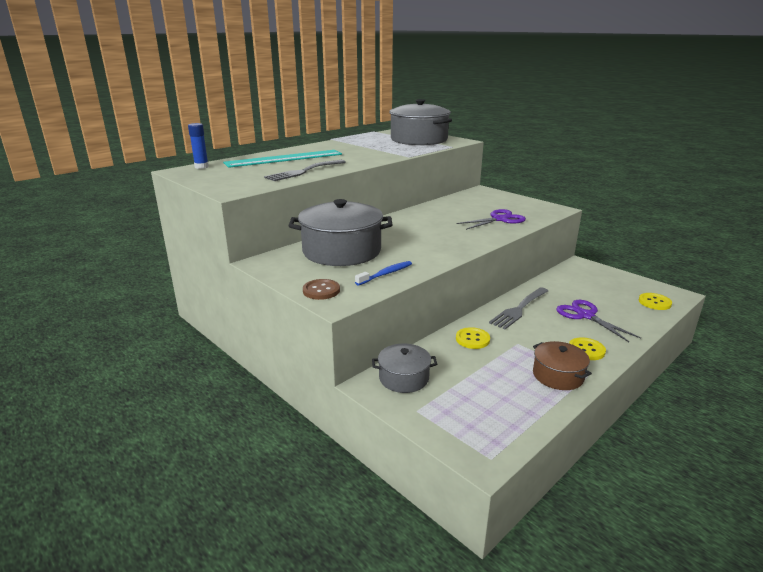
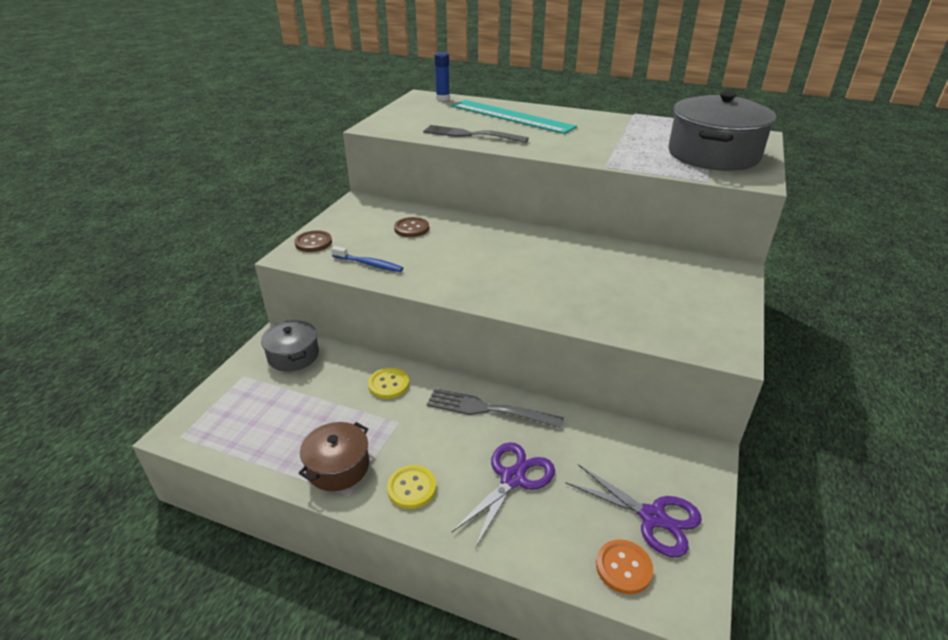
camera: 65 degrees right, 10 degrees up
(341, 251) = (411, 228): grey pot -> brown button
(499, 219) = (614, 304): purple scissors -> purple scissors (653, 517)
(654, 302) = (623, 567): yellow button -> orange button

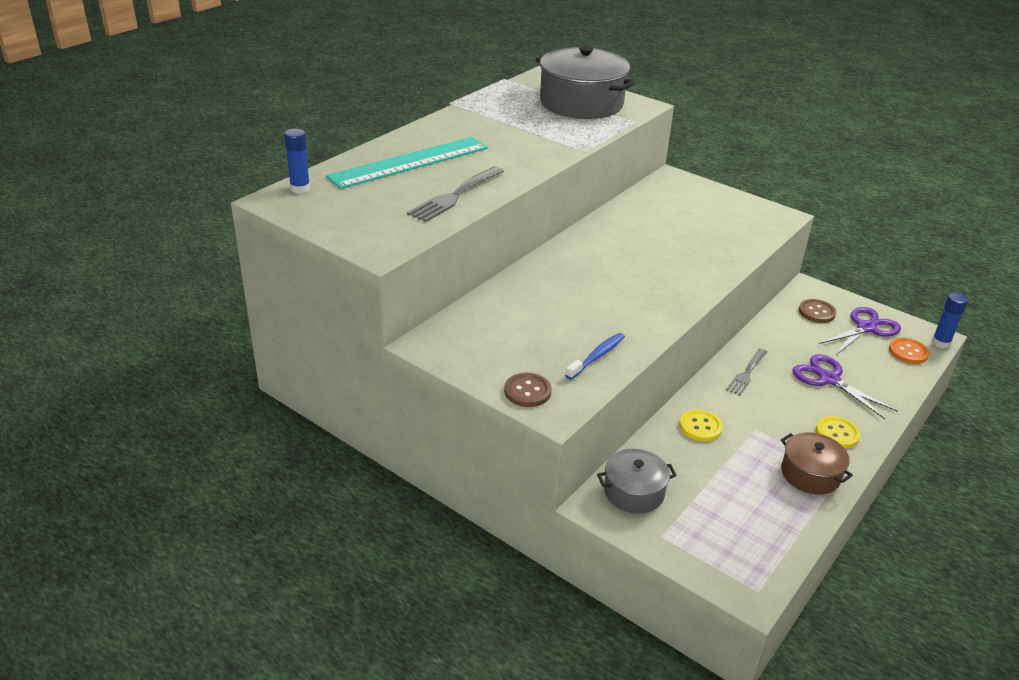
camera: 75 degrees left, 0 degrees up
(411, 228) = (524, 316): brown button -> brown button (816, 312)
(489, 409) = (746, 373): grey fork -> grey fork, size x0.65
(677, 615) = (940, 343): none -> blue glue stick

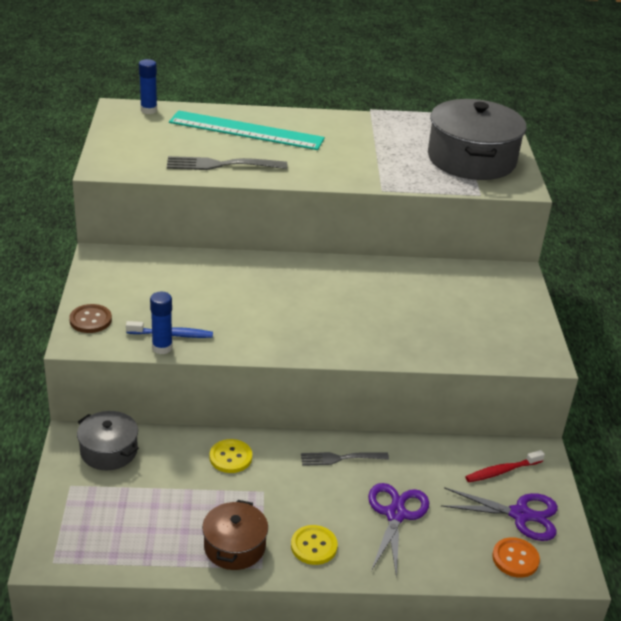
camera: 50 degrees right, 0 degrees up
(816, 312) = (502, 471): brown button -> red toothbrush
(940, 343) = (566, 580): blue glue stick -> blue glue stick (162, 348)

